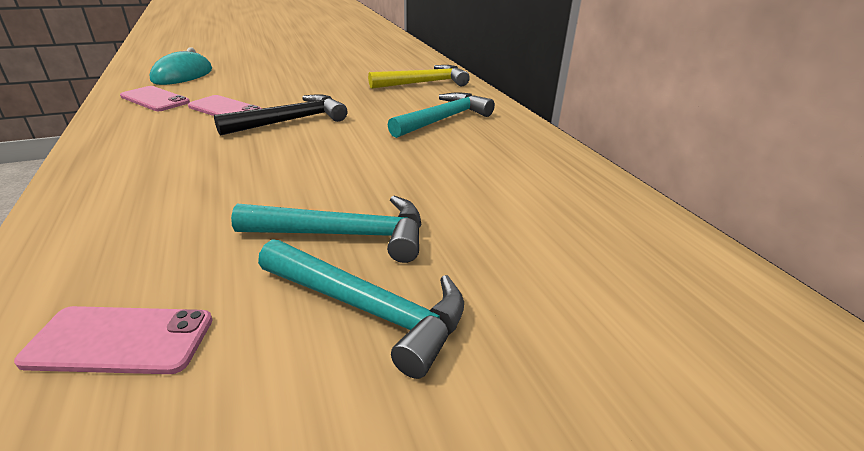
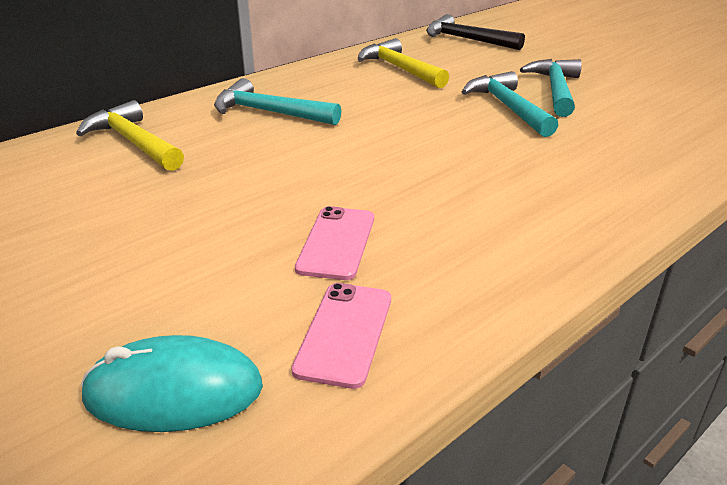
camera: 110 degrees left, 0 degrees up
(120, 340) = (657, 131): pink phone -> none
(291, 121) = (338, 184): black hammer -> black hammer (466, 40)
(538, 200) = (399, 69): none -> yellow hammer

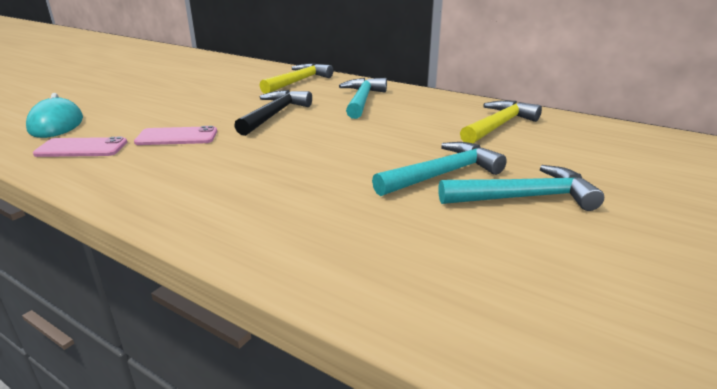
camera: 75 degrees right, 5 degrees down
(466, 40) = (637, 145): black hammer -> black hammer (274, 115)

